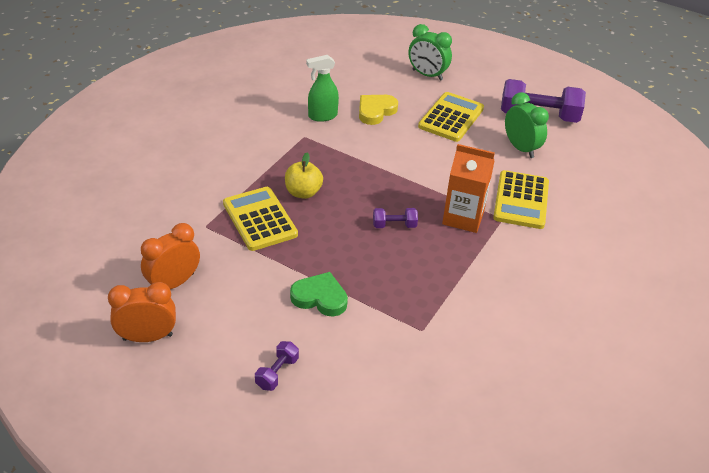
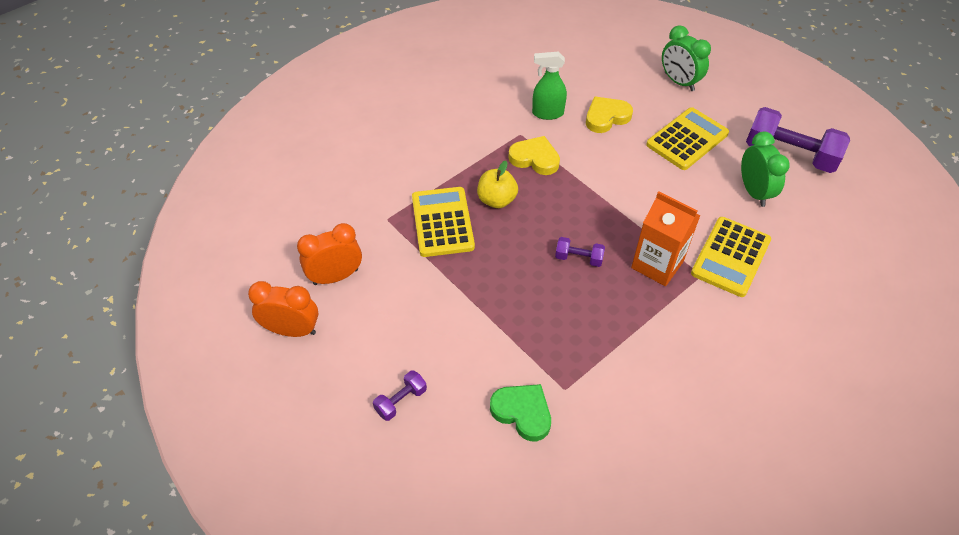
camera: 20 degrees right, 10 degrees up
(320, 297) = (472, 326): green heart -> green heart (522, 412)
(325, 154) = (535, 158): none -> yellow heart

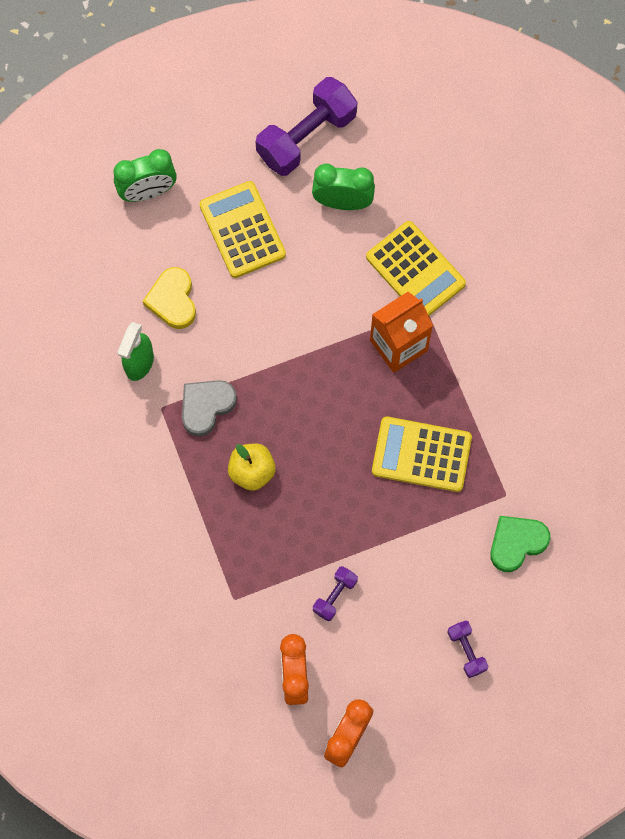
camera: 70 degrees left, 20 degrees up
(442, 222) = (261, 540): yellow calculator -> yellow calculator (421, 454)
(535, 158) = (206, 406): yellow heart -> grey heart
(578, 258) = (362, 418): purple dumbbell -> purple dumbbell (335, 596)

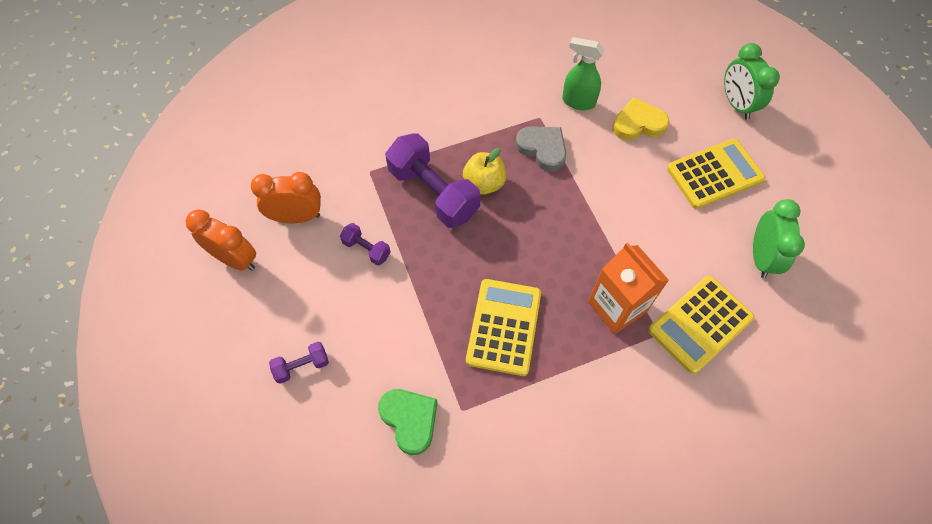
camera: 90 degrees right, 10 degrees down
(306, 137) = (823, 226): purple dumbbell -> purple dumbbell (433, 193)

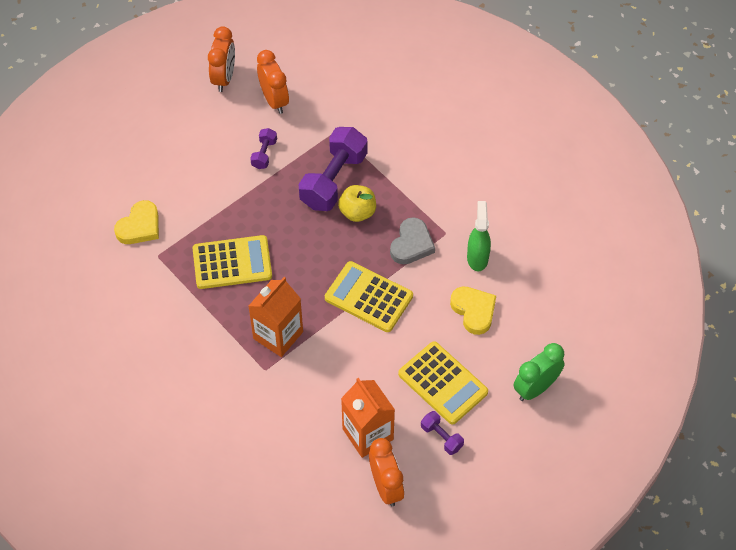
camera: 70 degrees right, 5 degrees down
(302, 366) = (157, 149): purple dumbbell -> purple dumbbell (441, 437)
(410, 420) = (139, 226): green heart -> yellow heart
(700, 324) = (285, 398): yellow calculator -> yellow calculator (368, 297)
(761, 257) = (368, 434): green clock -> orange carton
(825, 260) = (386, 486): none -> orange clock

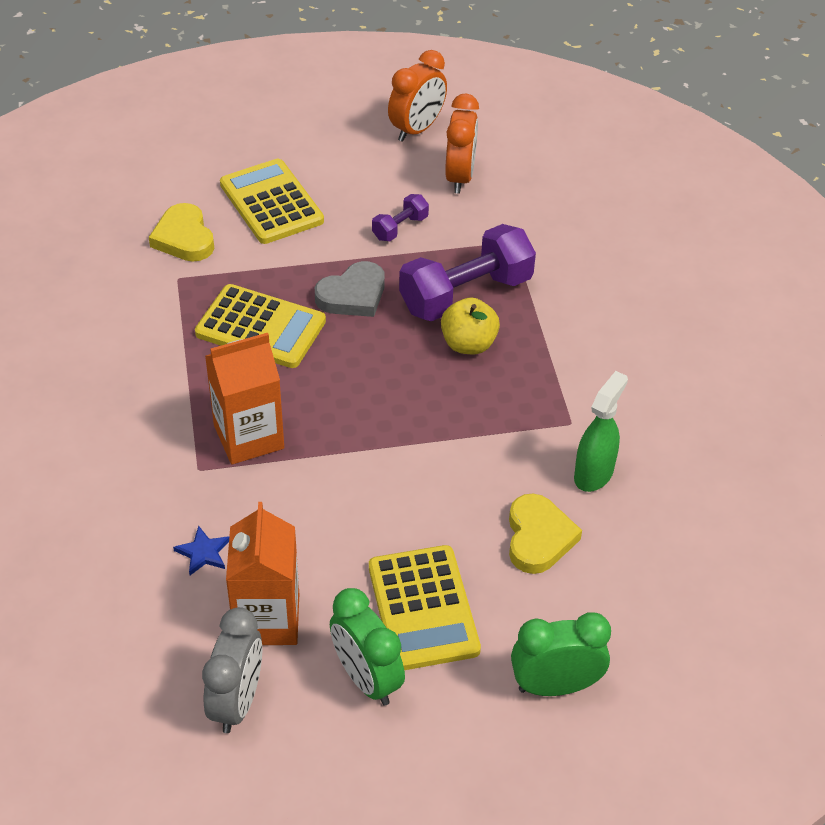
camera: 30 degrees right, 10 degrees down
(139, 226) = (184, 238): yellow heart -> yellow heart turned 90 degrees clockwise
(306, 416) = (203, 553): none -> blue star
(368, 297) = (404, 450): yellow calculator -> yellow calculator (271, 202)
(386, 486) = (237, 701): orange clock -> grey clock
(411, 244) = (513, 414): grey heart -> grey heart (353, 295)
(441, 437) = (366, 678): purple dumbbell -> green clock

